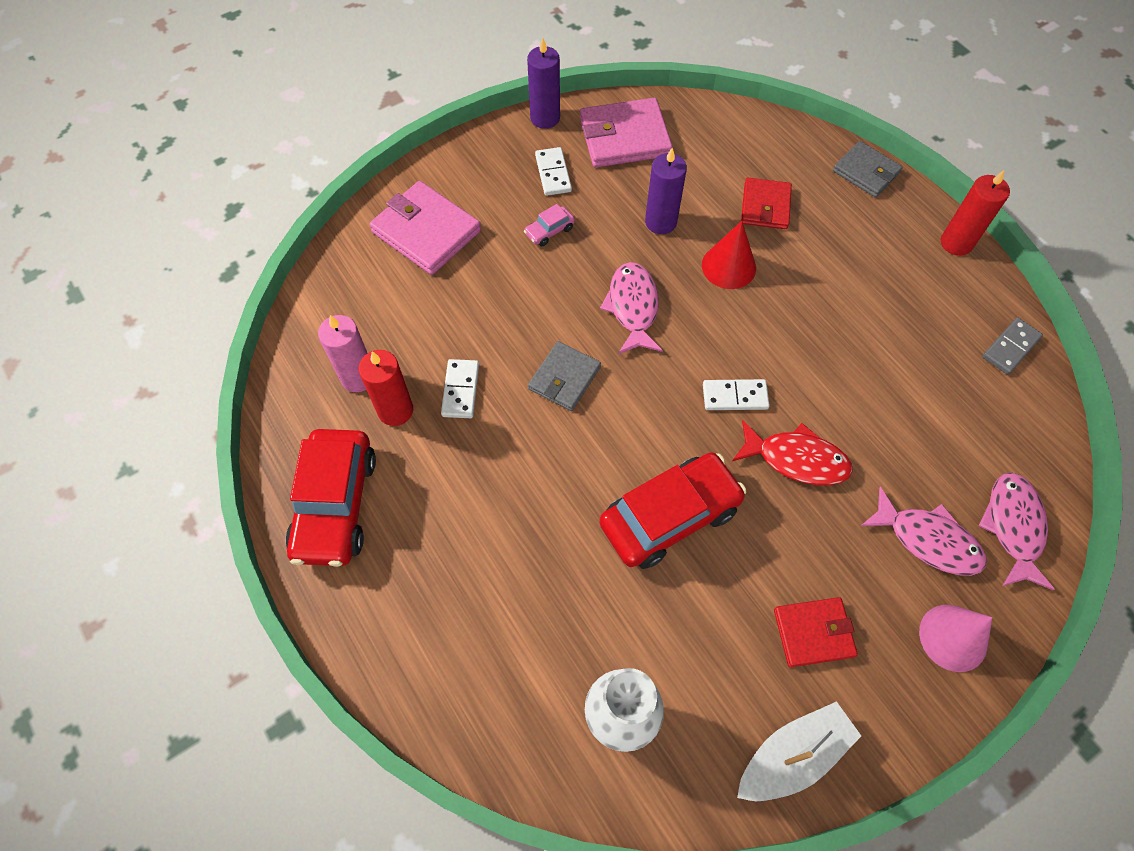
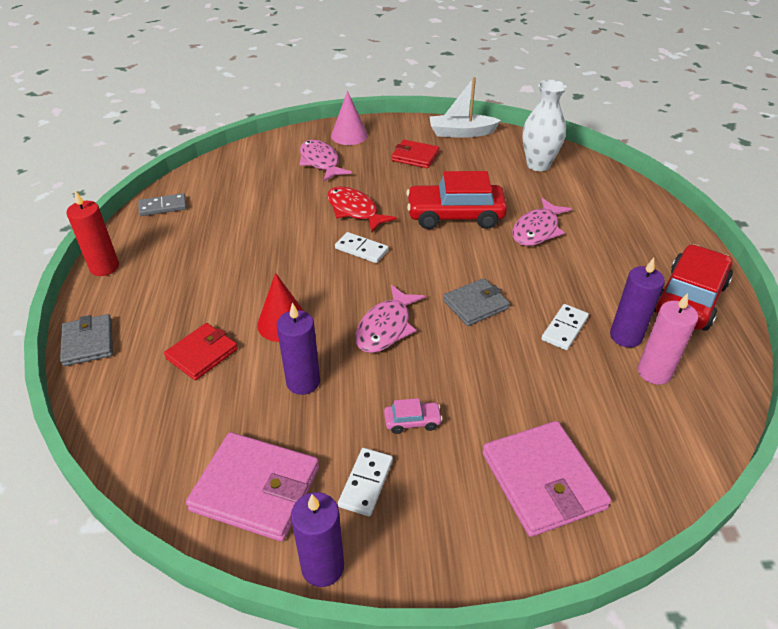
camera: 150 degrees left, 20 degrees down
(395, 410) = (625, 336): red candle -> purple candle
(1013, 527) = (272, 152): pink fish -> pink fish (537, 230)

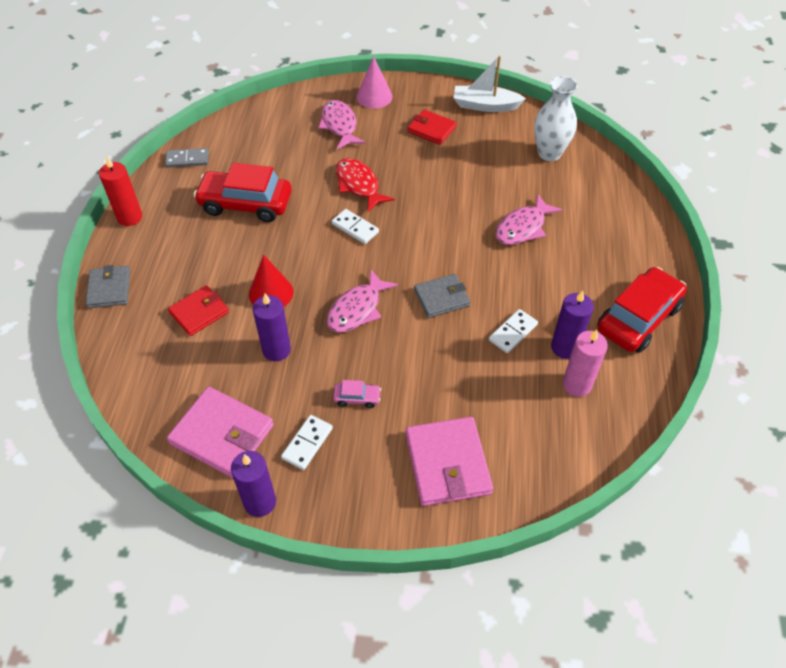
camera: 10 degrees right, 10 degrees up
(455, 216) = (450, 202): red car -> red car (245, 204)

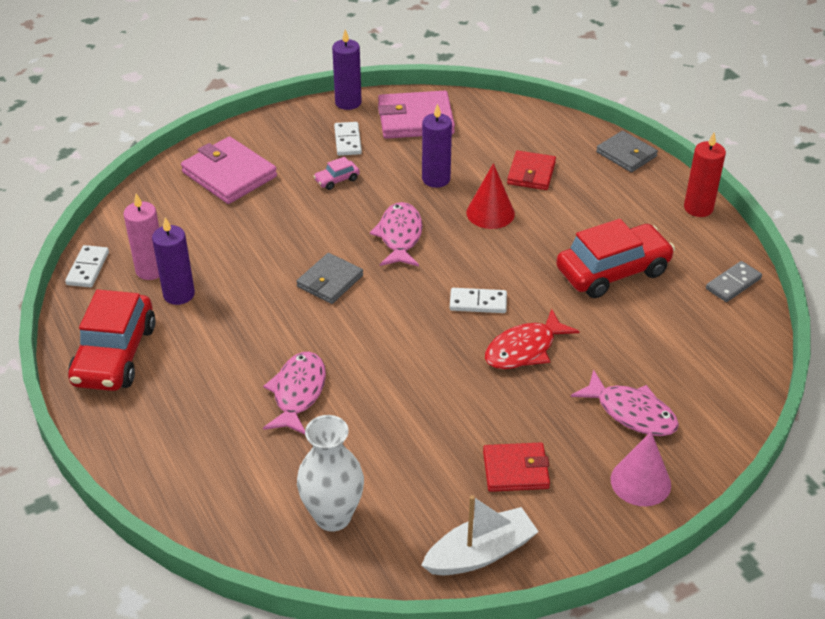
camera: 145 degrees right, 10 degrees down
(359, 185) = (524, 349): red fish -> red fish turned 120 degrees clockwise
(513, 332) = (238, 284): white domino -> white domino (88, 268)

